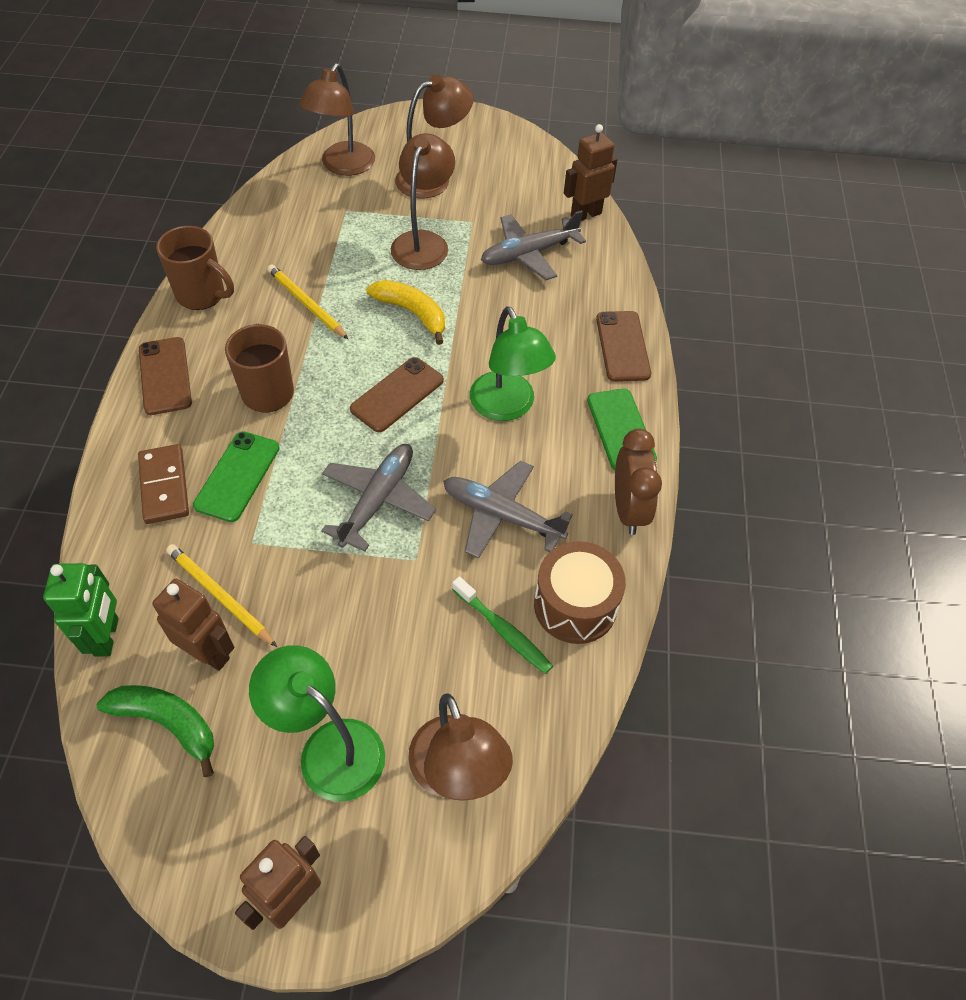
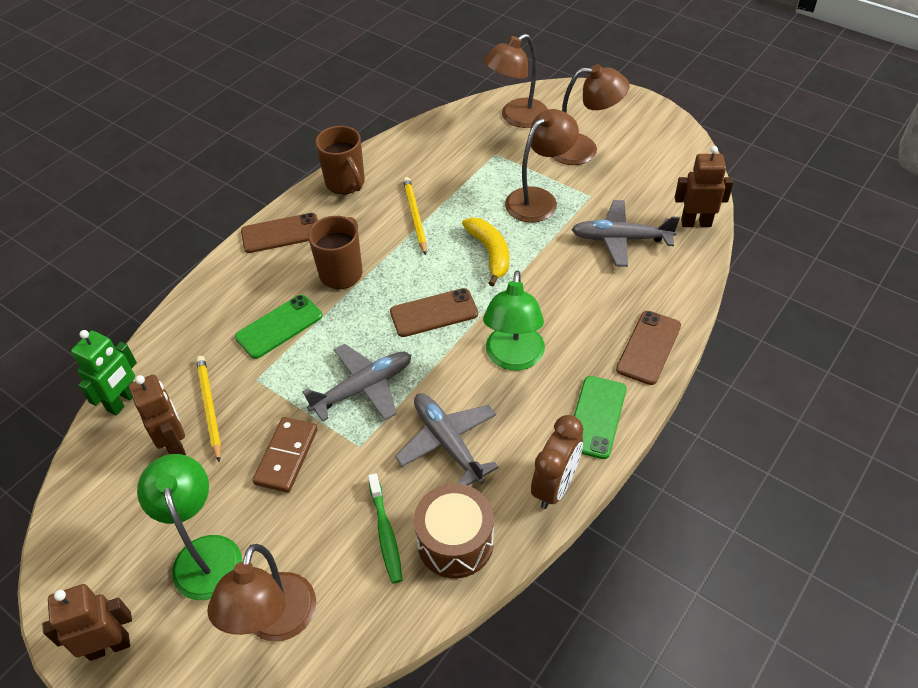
camera: 35 degrees right, 5 degrees down
(164, 486) = (227, 313): brown domino -> brown domino (286, 456)
(165, 376) = (281, 233): brown phone -> brown phone turned 60 degrees clockwise
(167, 723) = (118, 480): green banana -> none

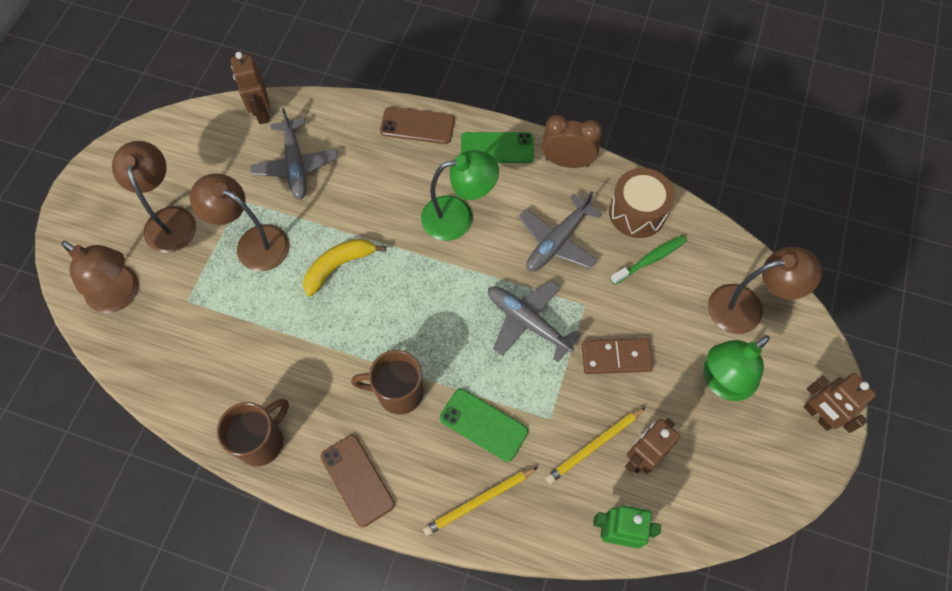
camera: 110 degrees left, 15 degrees up
(415, 216) = (302, 350): yellow pencil -> yellow pencil (479, 501)
(434, 313) = (426, 292): brown phone -> none

